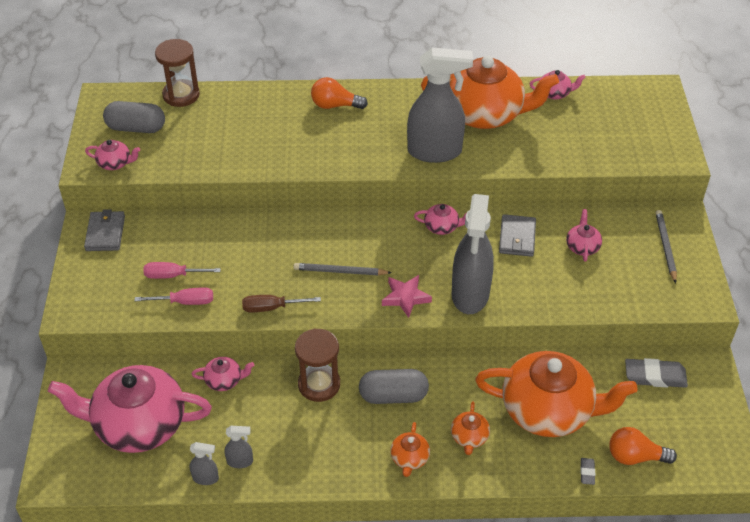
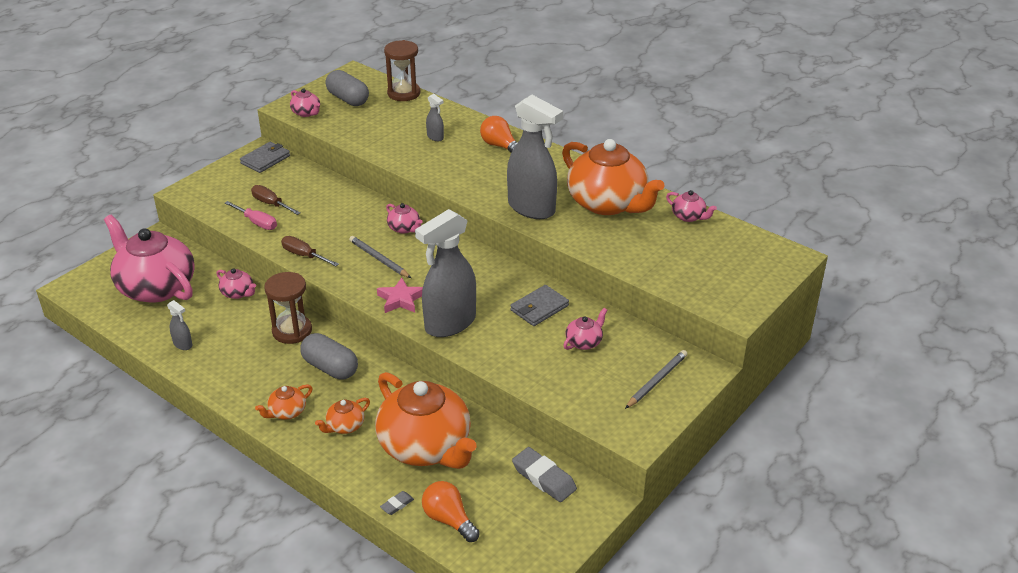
camera: 40 degrees right, 10 degrees down
(173, 275) = (271, 204): pink screwdriver -> brown screwdriver
(206, 478) = (151, 341): grey spray bottle -> grey spray bottle (435, 137)
(442, 227) = (491, 271): pink teapot -> pink teapot (404, 228)

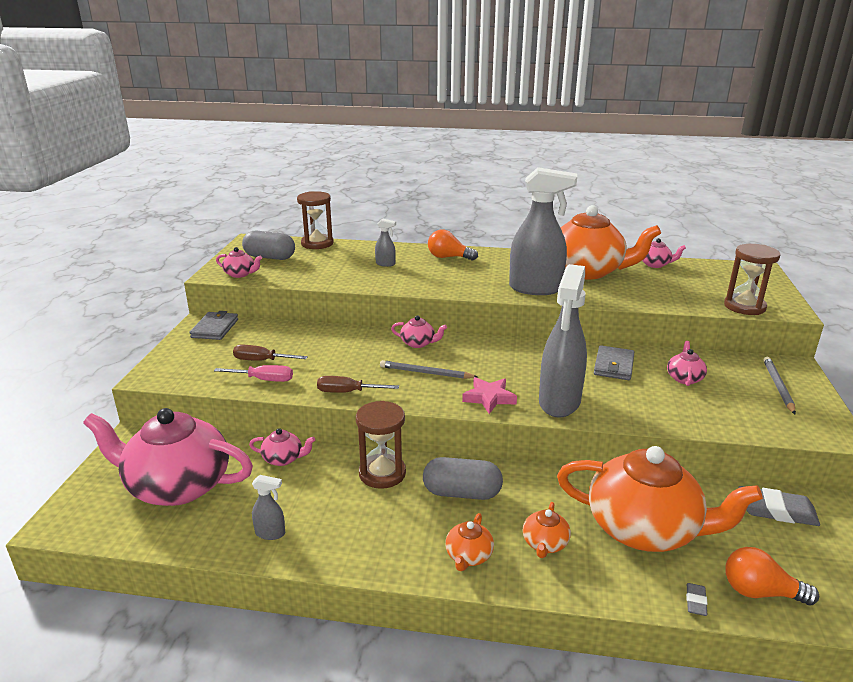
camera: 30 degrees left, 10 degrees down
(699, 293) = (744, 306): none -> brown hourglass

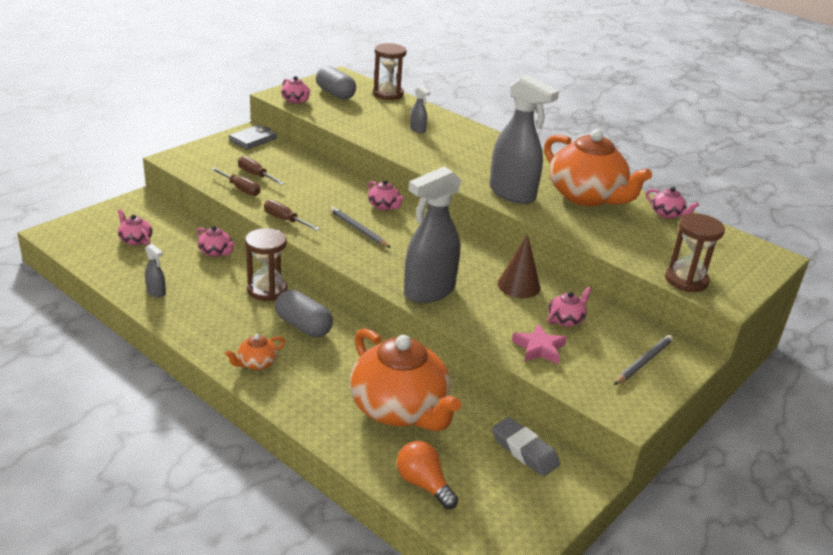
camera: 30 degrees right, 5 degrees up
(177, 486) = (135, 240): pink teapot -> pink teapot, size x0.42
(263, 380) = (240, 189): pink screwdriver -> brown screwdriver
(448, 257) = (479, 142): orange light bulb -> none
(489, 398) = (379, 266): pink star -> pink star (539, 348)
(545, 544) = (315, 382): orange teapot -> none
(613, 366) = (518, 285): grey wallet -> brown cone
(695, 602) = (368, 464): grey eraser -> none

